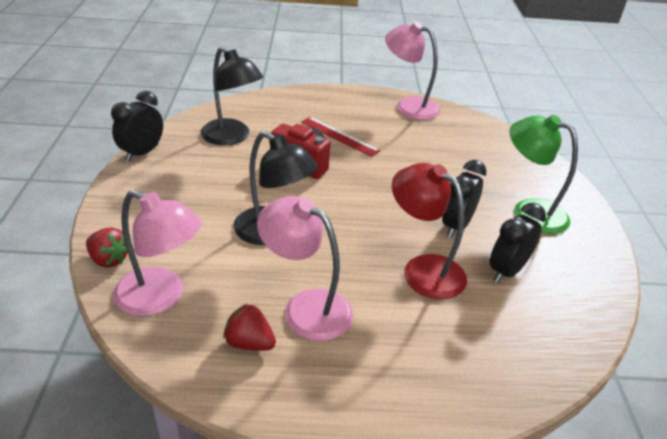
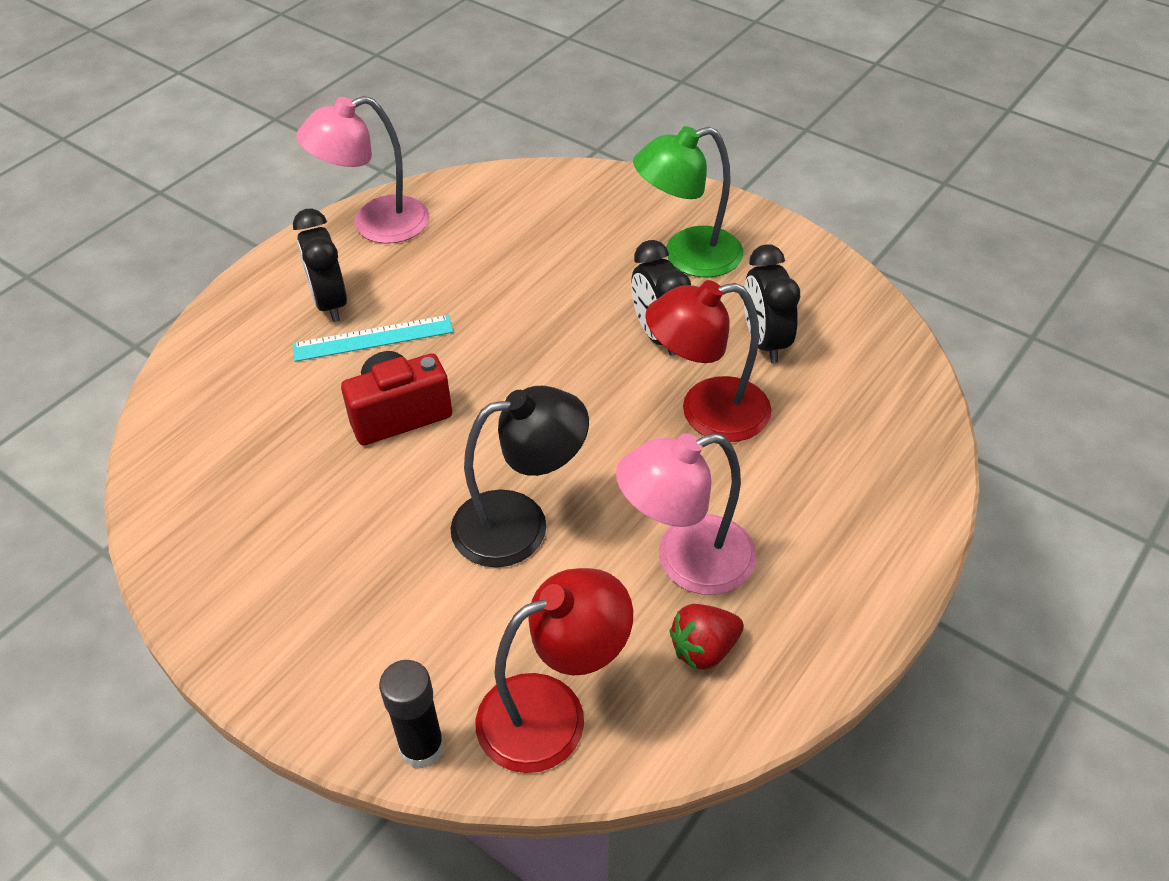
camera: 50 degrees left, 10 degrees up
(109, 259) = (422, 747): red strawberry -> black glue stick
(142, 153) = (182, 599): black clock -> black clock (330, 303)
(161, 297) = (552, 712): pink lamp -> red lamp
(232, 137) = (252, 463): black lamp -> none
(339, 136) = (373, 338): red ruler -> turquoise ruler

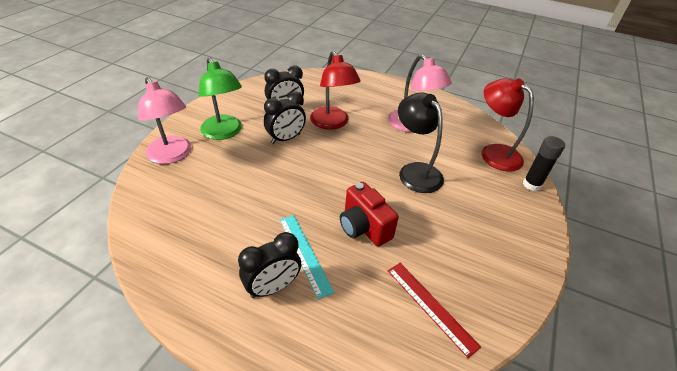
camera: 105 degrees left, 5 degrees down
(224, 464) = (431, 306): none -> red ruler
(375, 225) = (181, 280): pink lamp -> pink lamp (172, 155)
(704, 649) = (446, 120): red strawberry -> none

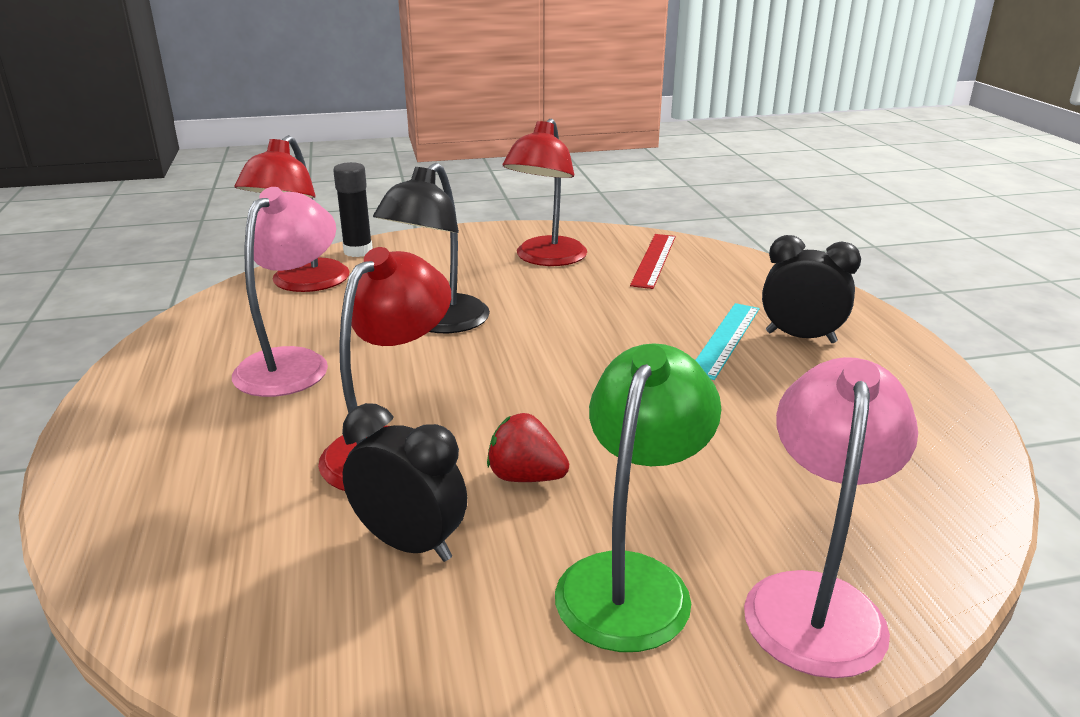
camera: 125 degrees left, 15 degrees down
(285, 139) = (525, 477): black clock -> red strawberry
(364, 227) = (615, 320): red camera -> none
(470, 252) = (546, 259): none -> red lamp

